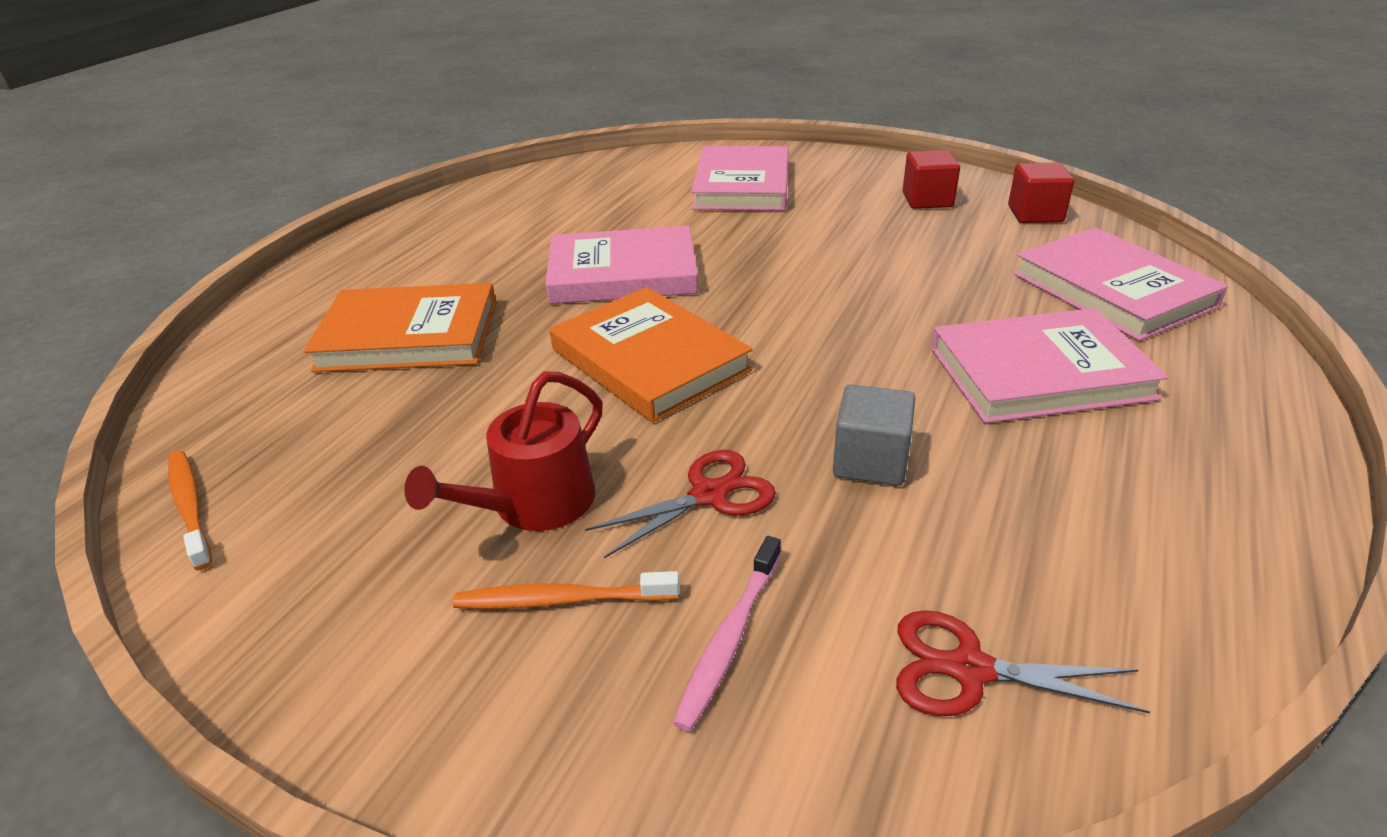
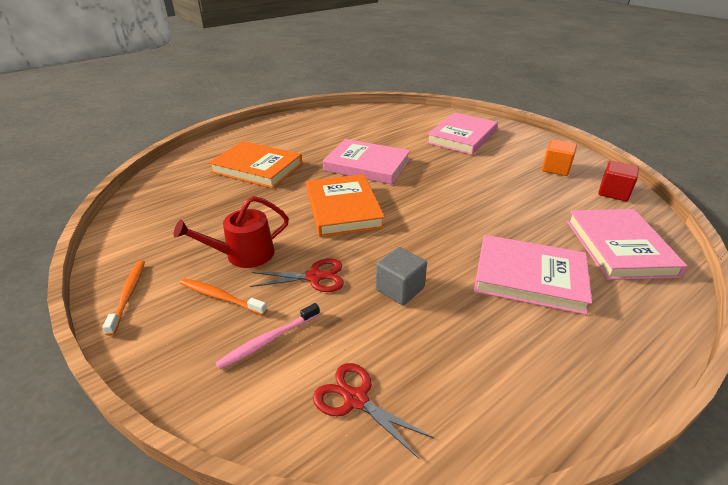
camera: 25 degrees right, 0 degrees up
(190, 507) = (131, 212): orange toothbrush -> orange toothbrush (128, 295)
(927, 200) = (555, 169): red cube -> orange cube

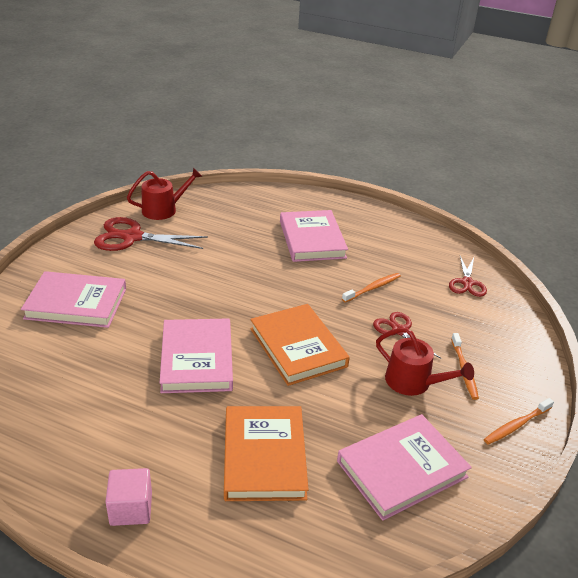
camera: 120 degrees left, 0 degrees up
(268, 340) = (470, 329): pink toothbrush -> none
(271, 129) = (131, 508): none -> pink cube
(343, 209) = (298, 347): orange book -> orange book turned 75 degrees counterclockwise
(400, 289) = (373, 288): grey cube -> orange toothbrush
(555, 169) = (132, 237): orange cube -> red scissors
(613, 192) = (163, 209): red cube -> red watering can
(619, 247) = (247, 208): pink book -> pink book (402, 469)

